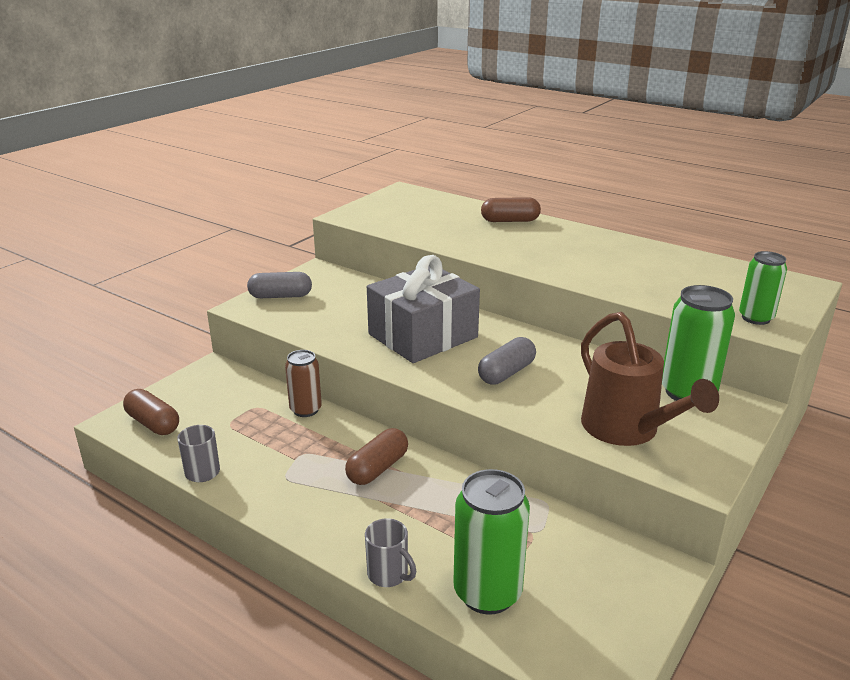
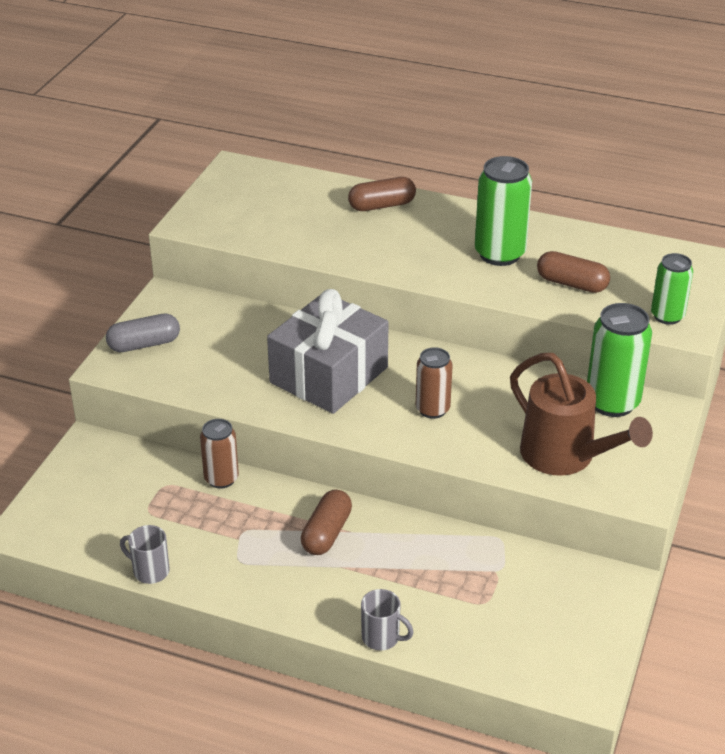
camera: 15 degrees left, 10 degrees up
(153, 423) = (64, 526): brown capsule -> brown capsule (571, 284)
(487, 593) = (474, 636): green can -> green can (499, 254)
(506, 373) = (432, 409): grey capsule -> brown can

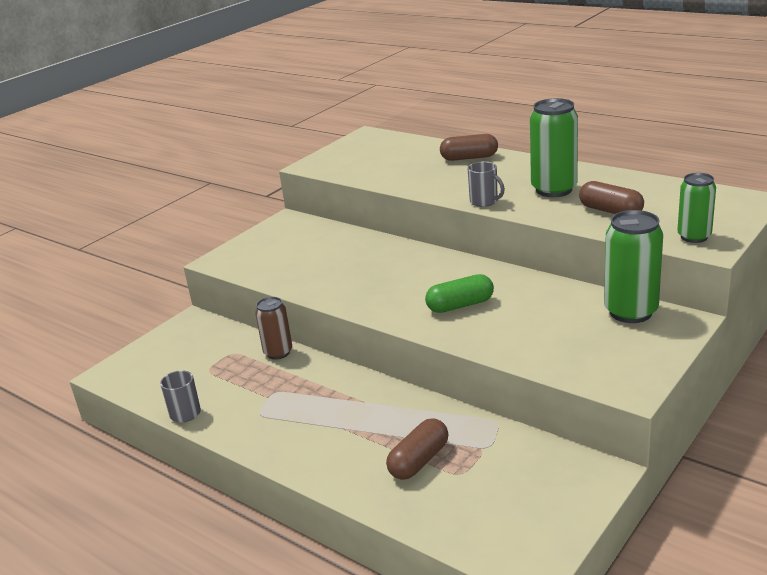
camera: 20 degrees right, 10 degrees down
(144, 344) = (251, 248): grey capsule -> none
(326, 533) = (343, 401): brown capsule -> brown capsule (419, 461)
(329, 375) = (384, 276): grey gift -> none
(382, 638) = (350, 490): grey mug -> grey mug (484, 201)
(432, 409) = (460, 305): brown can -> green capsule
(566, 457) = (568, 350): brown watering can -> none

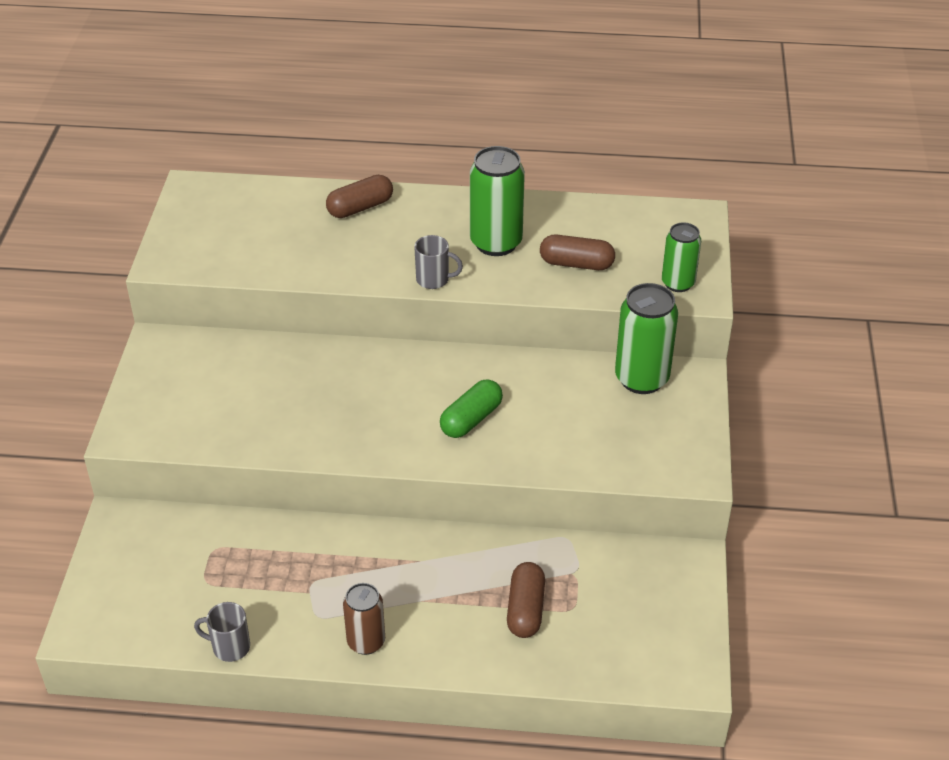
camera: 35 degrees left, 15 degrees up
(278, 352) = (270, 530): brown can -> brown can (366, 642)

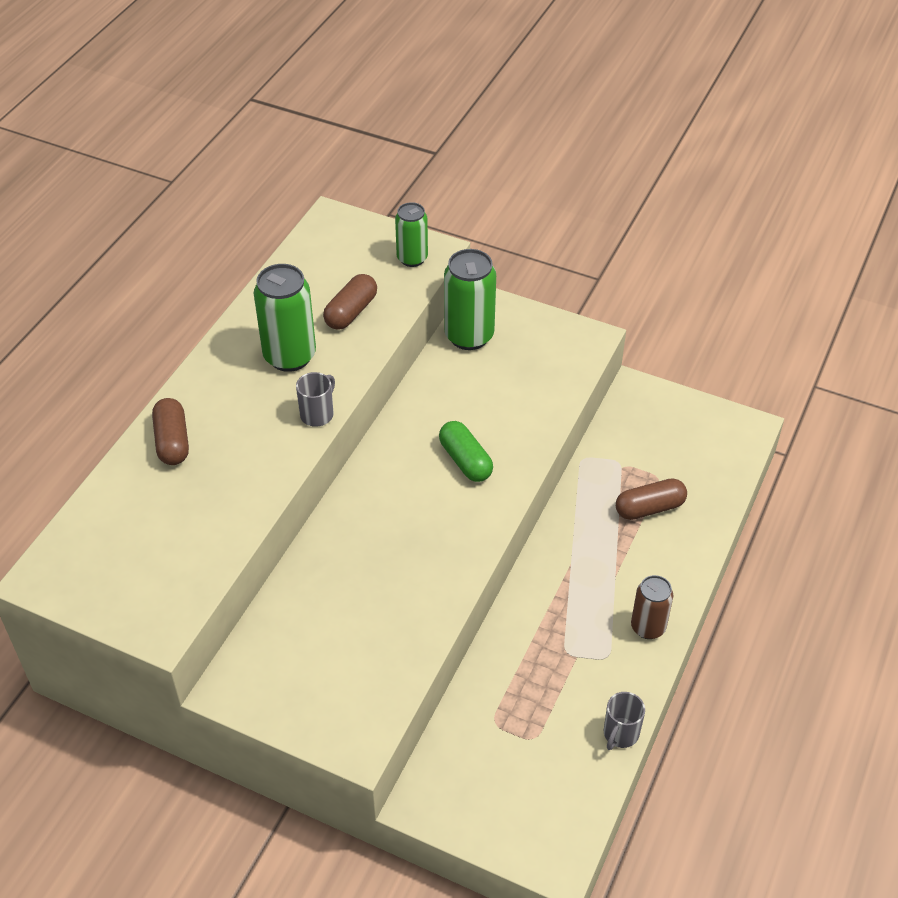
camera: 70 degrees left, 5 degrees up
(525, 609) = (649, 508): brown capsule -> brown capsule turned 45 degrees counterclockwise

